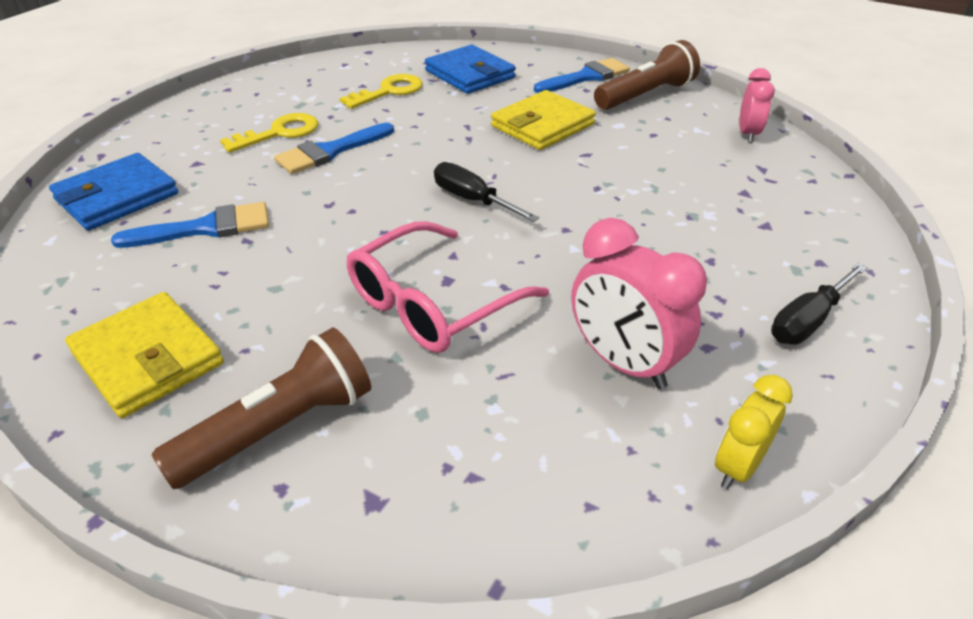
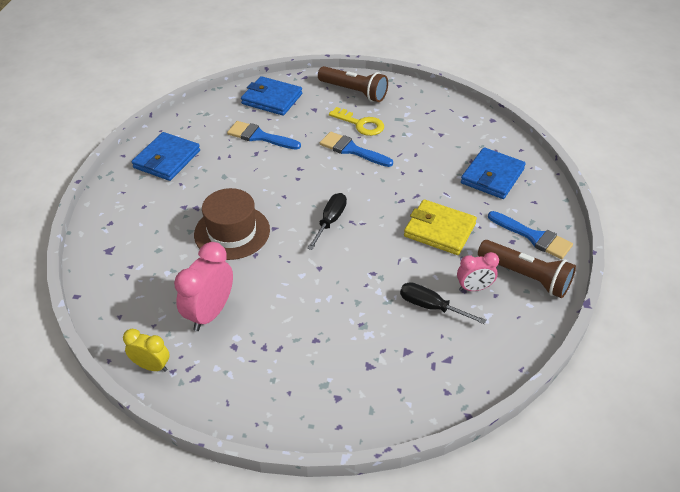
camera: 70 degrees right, 5 degrees up
(148, 358) = (167, 159): yellow wallet -> blue wallet
(206, 228) = (259, 136): blue brush -> blue brush turned 150 degrees clockwise
(280, 428) = (139, 211): brown flashlight -> brown flashlight (354, 92)
(389, 91) = (440, 148): yellow key -> none
(433, 303) = (232, 232): pink glasses -> brown hat
(748, 134) = (499, 347): pink clock -> pink clock (474, 288)
(808, 320) = (272, 392): black screwdriver -> black screwdriver (431, 307)

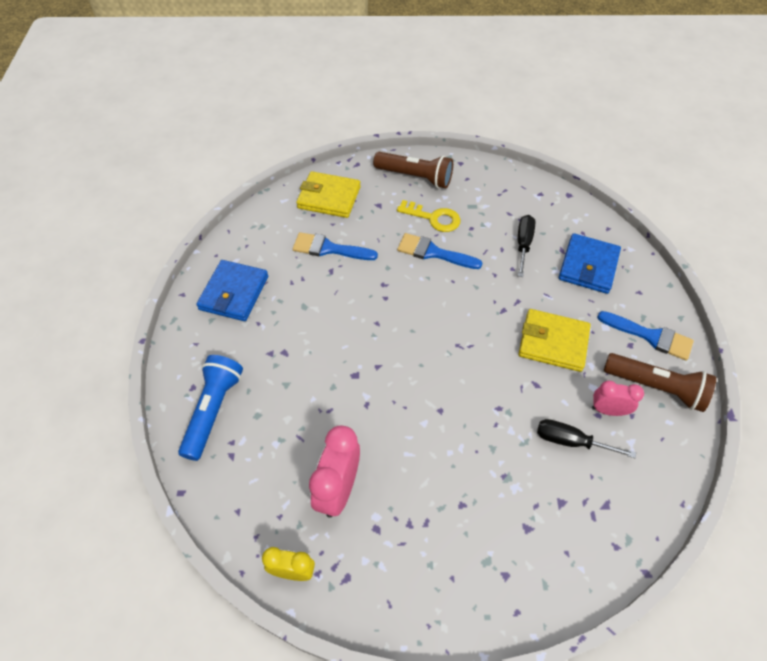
camera: 10 degrees left, 10 degrees up
(122, 241) = (213, 410): none -> blue flashlight
(232, 232) = (333, 379): brown hat -> none
(272, 99) = (329, 197): blue wallet -> yellow wallet
(330, 221) = (435, 348): black screwdriver -> black screwdriver (523, 244)
(474, 288) = (608, 410): pink clock -> pink clock turned 150 degrees counterclockwise

